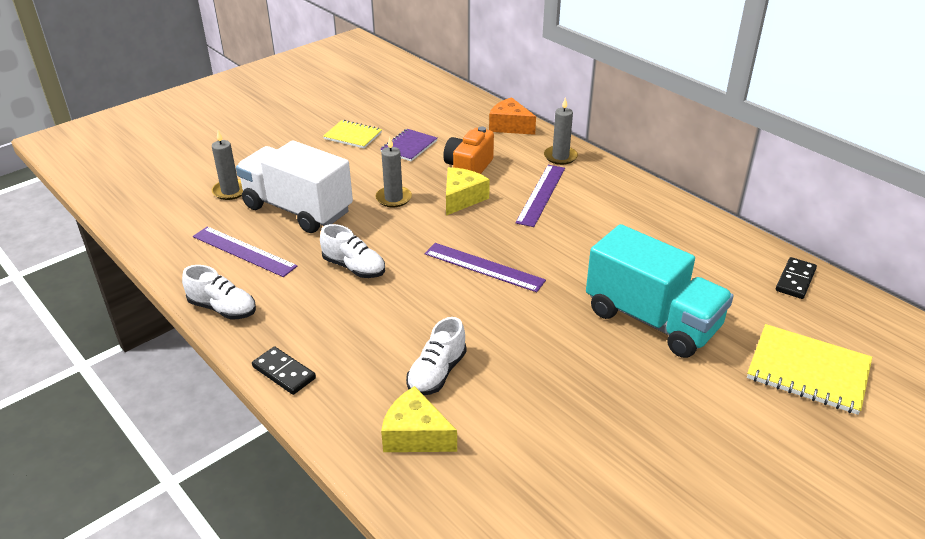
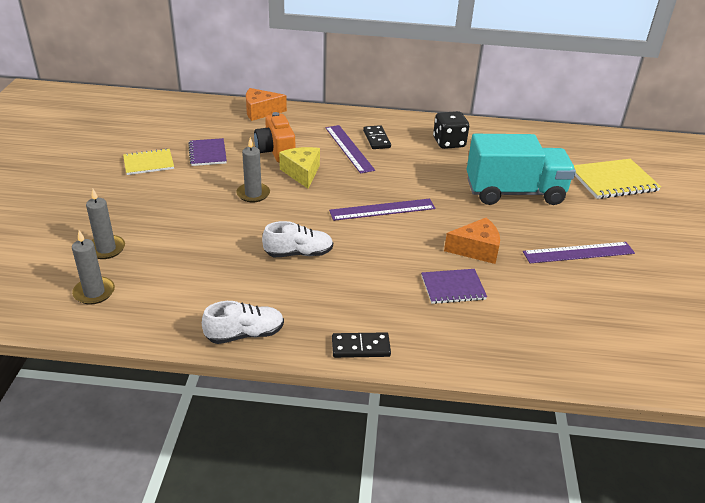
camera: 45 degrees left, 0 degrees up
(244, 251) = (194, 286): purple ruler -> purple ruler (578, 252)
(297, 209) = (189, 235): white truck -> none
(415, 435) = (496, 330): yellow cheese -> none
(437, 373) = (453, 287): white shoe -> purple notebook
(516, 352) = (476, 249): none -> orange cheese
(560, 157) = (325, 119): grey candle -> grey candle (94, 292)
(658, 234) = (449, 143): none -> black dice
(795, 280) = (545, 137): black domino -> black domino (376, 139)

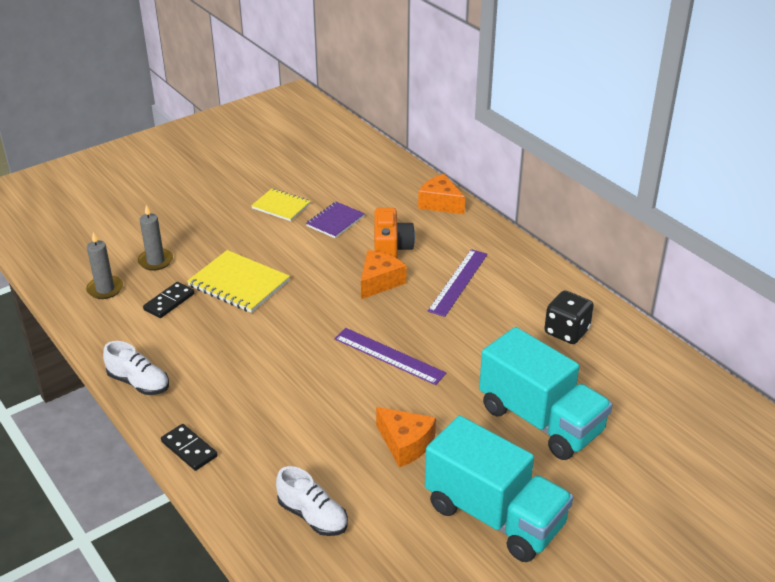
camera: 50 degrees right, 0 degrees up
(253, 194) = (312, 278): grey candle -> none
(276, 151) = (391, 249): orange camera -> orange camera turned 150 degrees clockwise
(298, 253) = (265, 349): white shoe -> white shoe (313, 516)
(302, 173) = (379, 282): yellow cheese -> orange cheese
(376, 139) = (500, 287): black domino -> black domino (169, 302)
(453, 287) = (329, 459): purple notebook -> none
(578, 252) = (494, 515): purple ruler -> turquoise truck
(613, 181) = (678, 480): yellow notebook -> yellow notebook (239, 283)

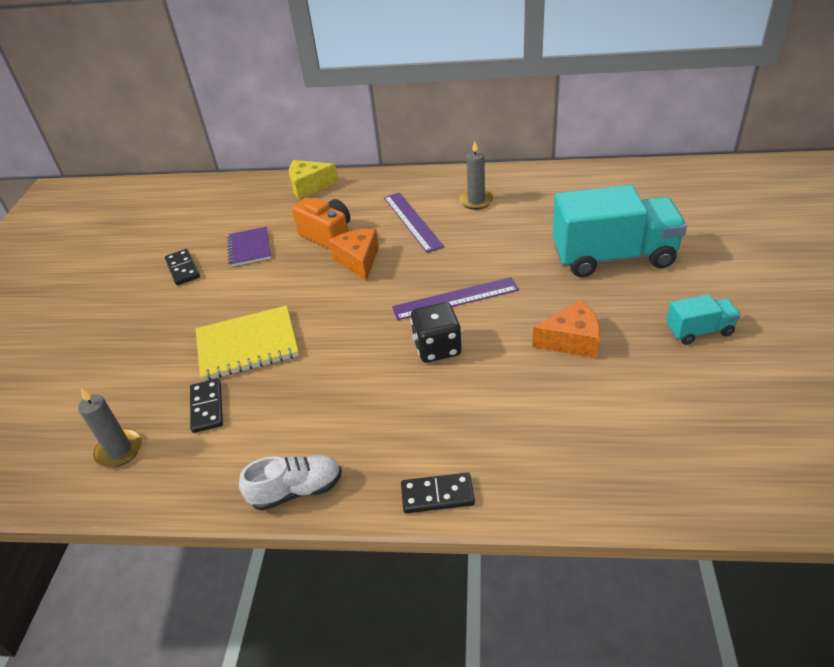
camera: 45 degrees left, 5 degrees up
(155, 261) = (133, 389): grey candle -> grey candle (476, 201)
(281, 206) = (183, 269): yellow notebook -> black domino
(313, 516) = (611, 444): white shoe -> none
(440, 203) = (309, 186): orange cheese -> yellow cheese
(494, 515) = (699, 331): turquoise truck -> turquoise truck, size x0.47
(566, 331) = (529, 199): black dice -> black dice (437, 348)

